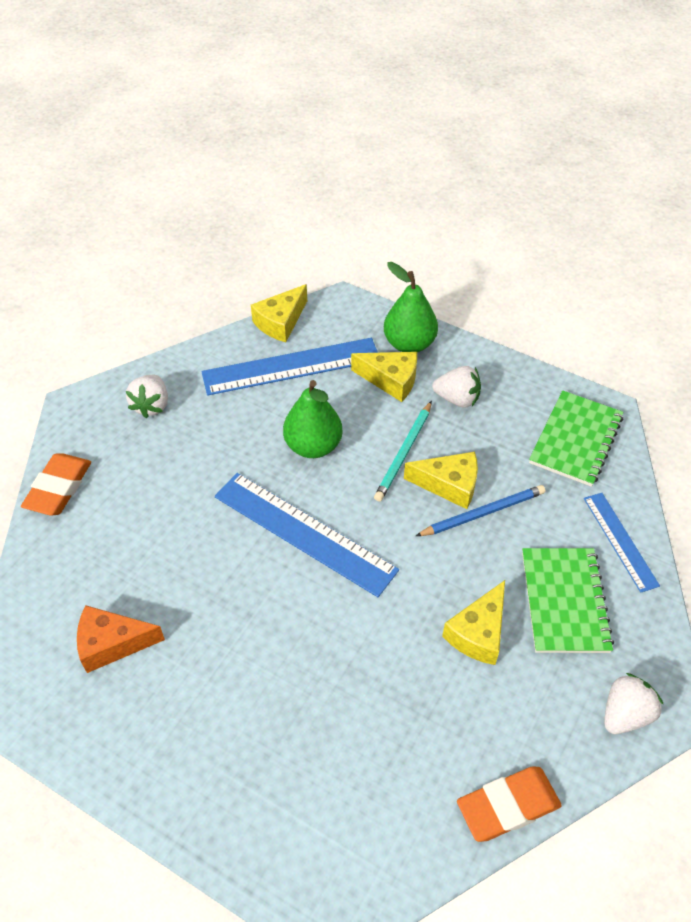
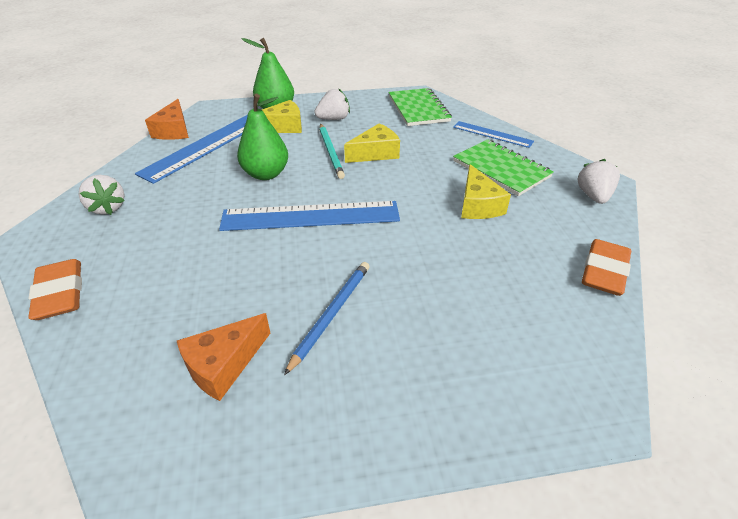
camera: 40 degrees left, 10 degrees down
(280, 322) = (174, 130): yellow cheese -> orange cheese
(482, 513) = (410, 156): blue pencil -> blue pencil (331, 314)

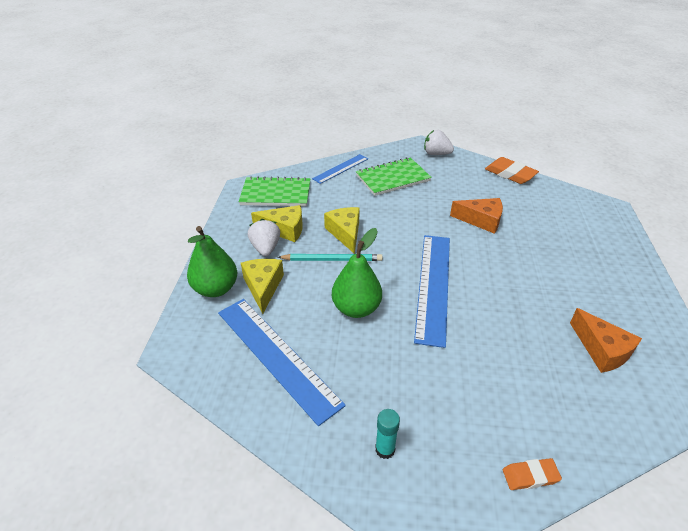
camera: 75 degrees left, 0 degrees up
(60, 294) = (530, 476): orange eraser -> orange eraser, size x0.59
(108, 208) = (385, 449): white strawberry -> turquoise glue stick
(174, 130) = (218, 389): orange cheese -> orange cheese (481, 220)
(331, 314) = (550, 289): blue pencil -> none
(478, 205) = (436, 199): yellow cheese -> yellow cheese (284, 229)

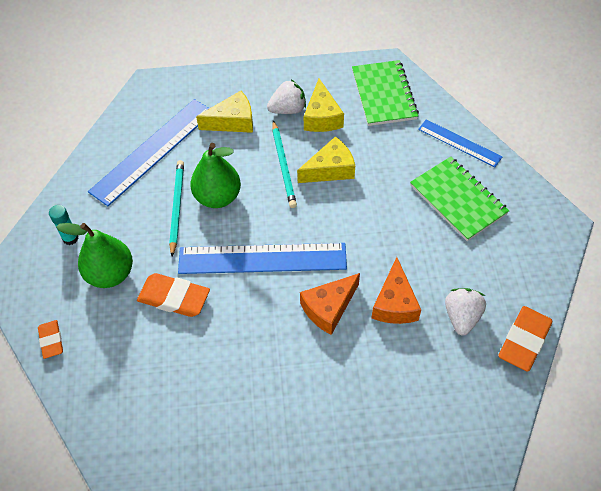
camera: 80 degrees right, 15 degrees up
(216, 289) = (224, 89): green pear -> green pear (110, 274)
(362, 341) = (177, 207): none -> turquoise pencil
(436, 154) = (542, 244): white strawberry -> white strawberry (461, 317)
(473, 353) = (174, 298): none -> orange eraser
(602, 350) = (194, 418): orange cheese -> orange cheese (329, 308)

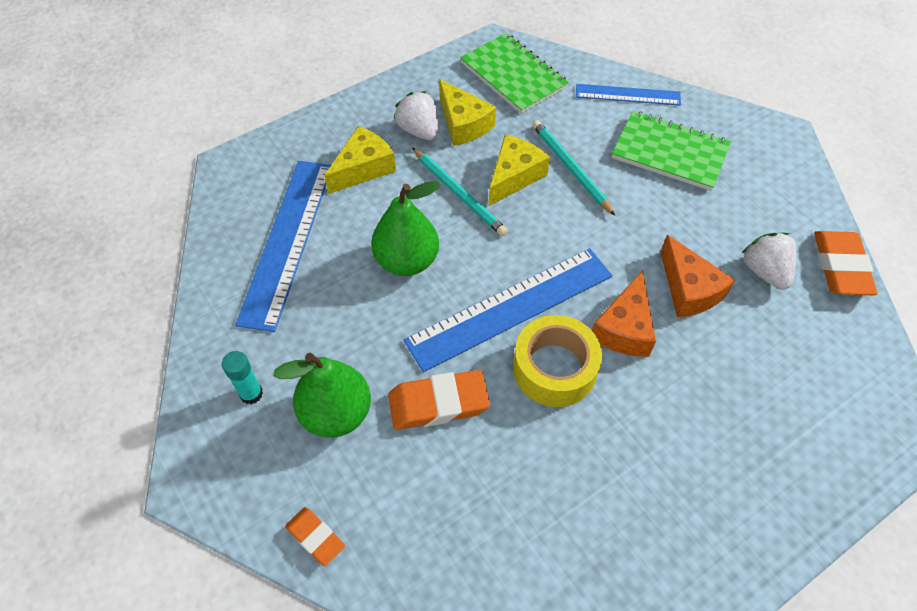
camera: 30 degrees left, 0 degrees up
(177, 207) = (365, 295): turquoise pencil -> turquoise pencil (570, 168)
(262, 312) = (554, 368): none -> yellow tape
(288, 109) = (419, 130): white strawberry -> white strawberry turned 75 degrees counterclockwise

